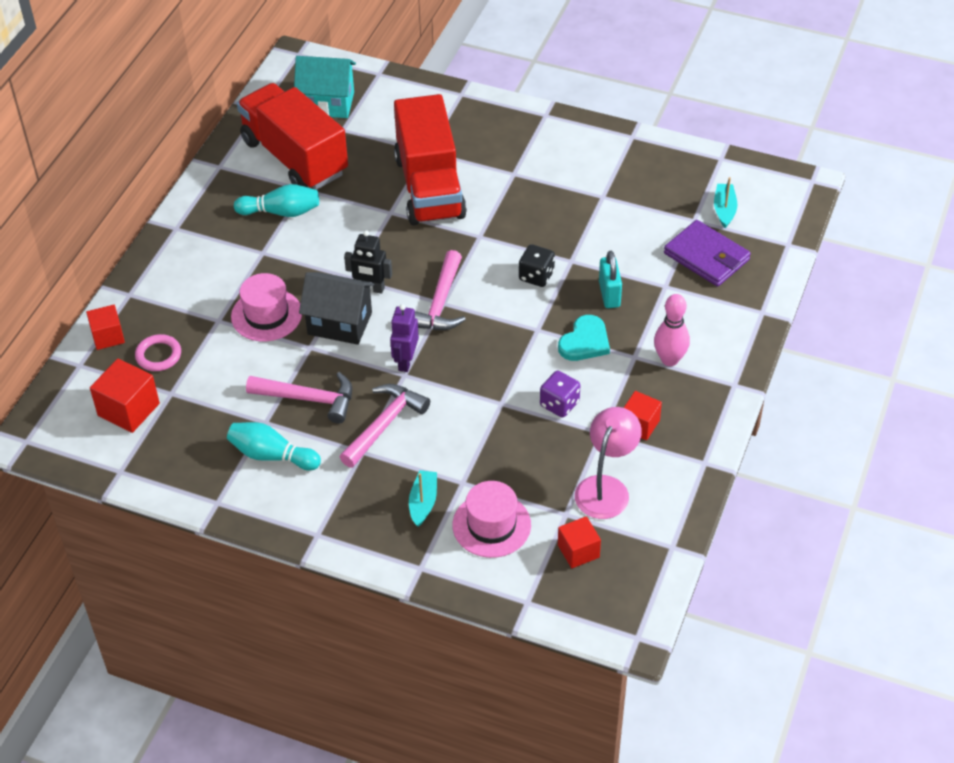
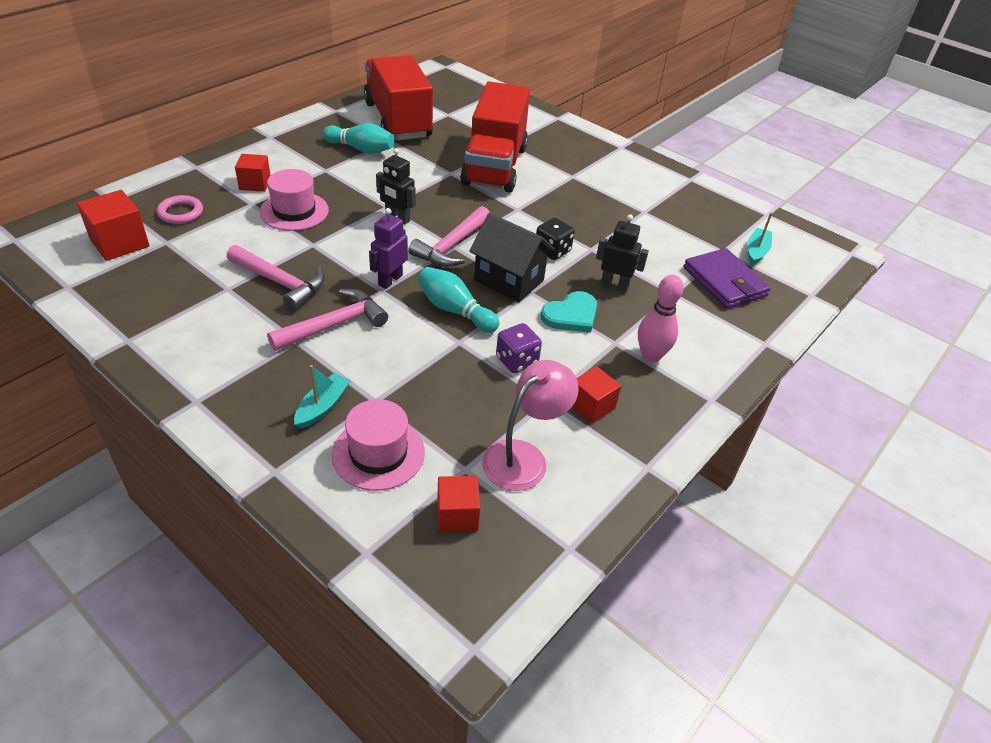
camera: 15 degrees right, 5 degrees down
(108, 336) = (152, 188): red cube -> red cube (255, 184)
(272, 455) = (210, 317): turquoise bowling pin -> turquoise bowling pin (455, 310)
(327, 103) = (447, 97): turquoise house -> none
(340, 323) = (352, 235): black house -> black house (509, 280)
(609, 294) = (614, 284): turquoise padlock -> black robot

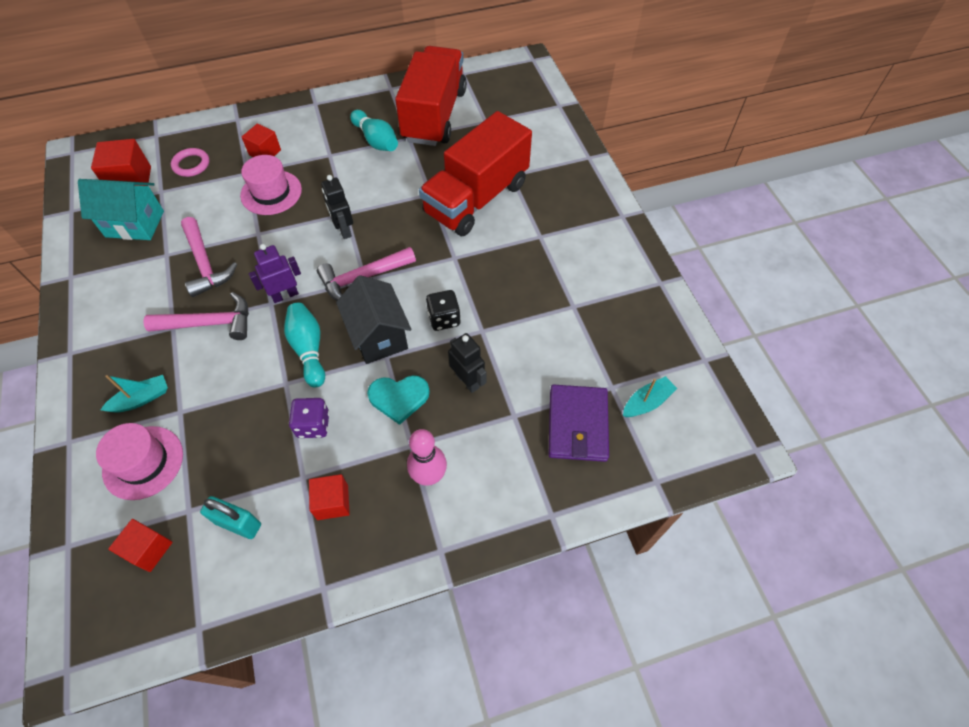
camera: 35 degrees right, 15 degrees up
(163, 275) = (135, 224): none -> turquoise house
(524, 457) = (238, 523): pink lamp -> turquoise padlock

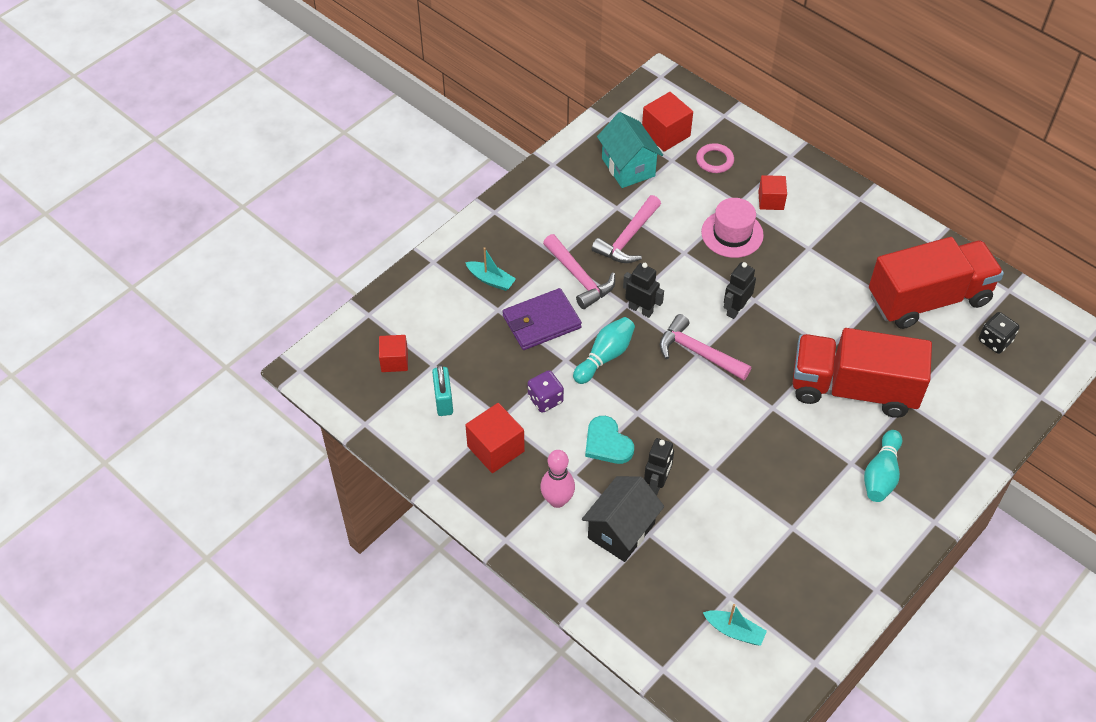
camera: 60 degrees right, 5 degrees down
(143, 462) = (448, 315): pink hat -> none
(285, 295) = (640, 309): purple robot -> black robot
(332, 502) = (495, 449): red cube -> red cube, size x1.51
(376, 140) = (856, 272): turquoise bowling pin -> turquoise bowling pin (881, 474)
(378, 336) = (652, 397): black house -> black house (621, 531)
(444, 319) = (703, 434): black dice -> black dice (995, 341)
(577, 425) = (674, 586): purple wallet -> purple wallet (541, 322)

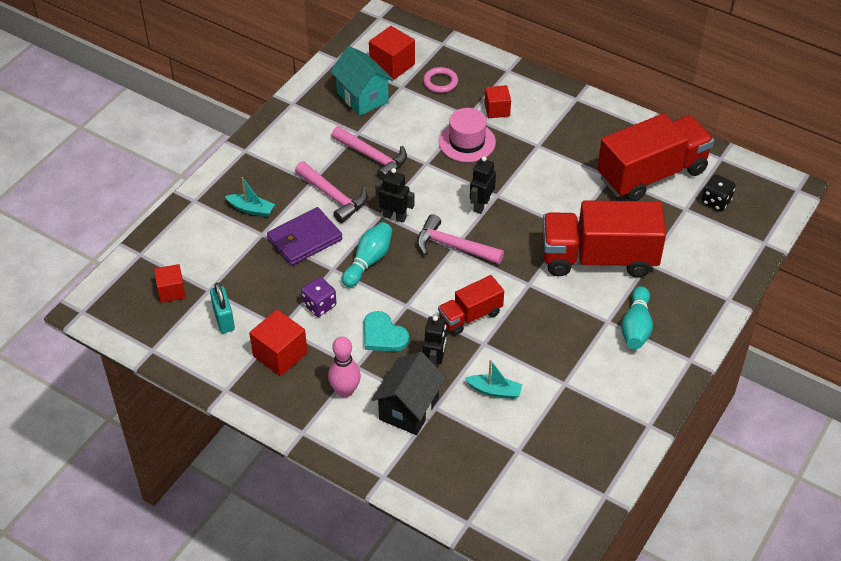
camera: 10 degrees left, 5 degrees down
(628, 238) = (372, 157): pink hammer -> pink hammer turned 75 degrees counterclockwise
(703, 435) = (470, 316): none -> red truck
(734, 631) = (527, 479): turquoise boat -> turquoise boat (494, 391)

